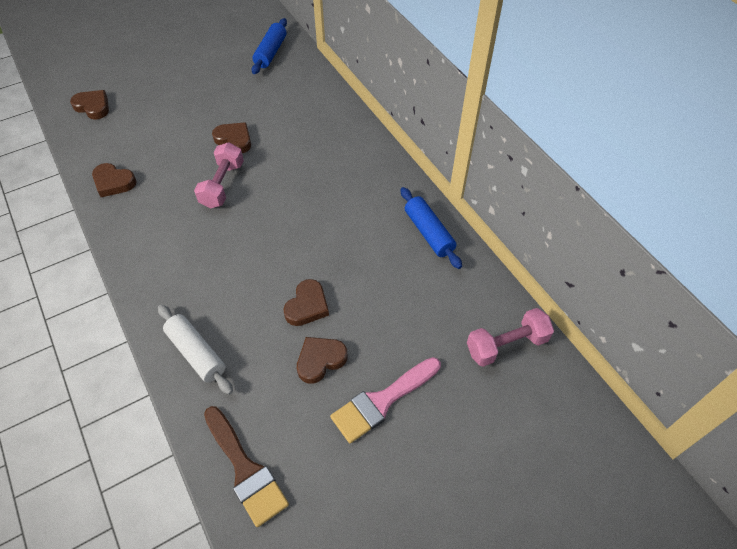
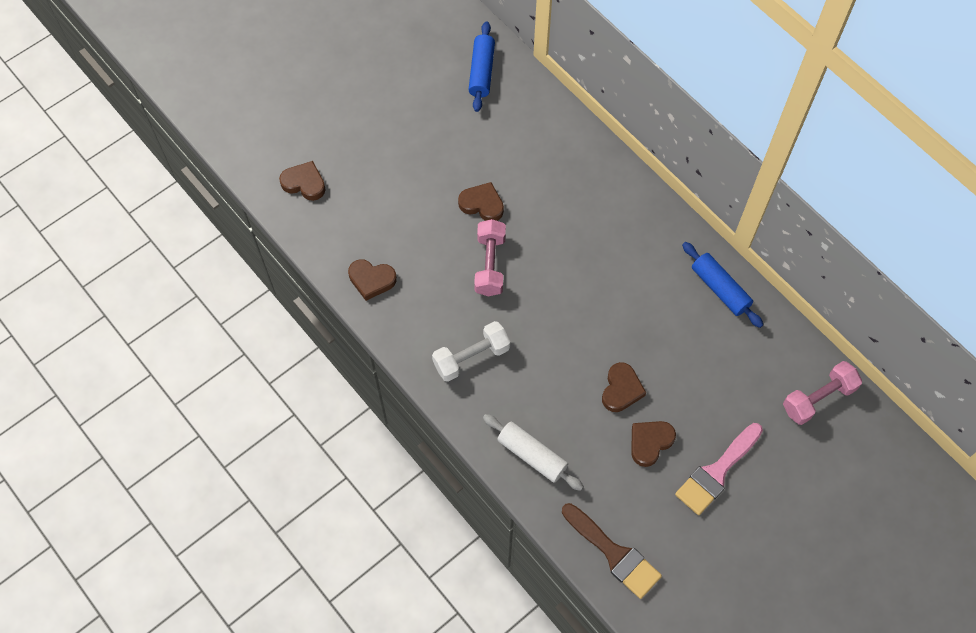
camera: 10 degrees left, 10 degrees up
(174, 256) = (471, 357): none -> white dumbbell

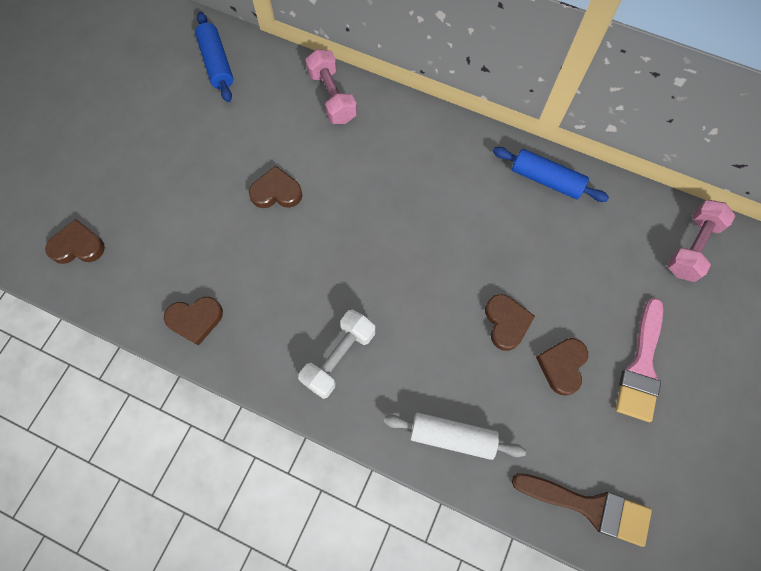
camera: 25 degrees left, 5 degrees up
(490, 265) = (313, 250): pink dumbbell -> pink dumbbell (332, 97)

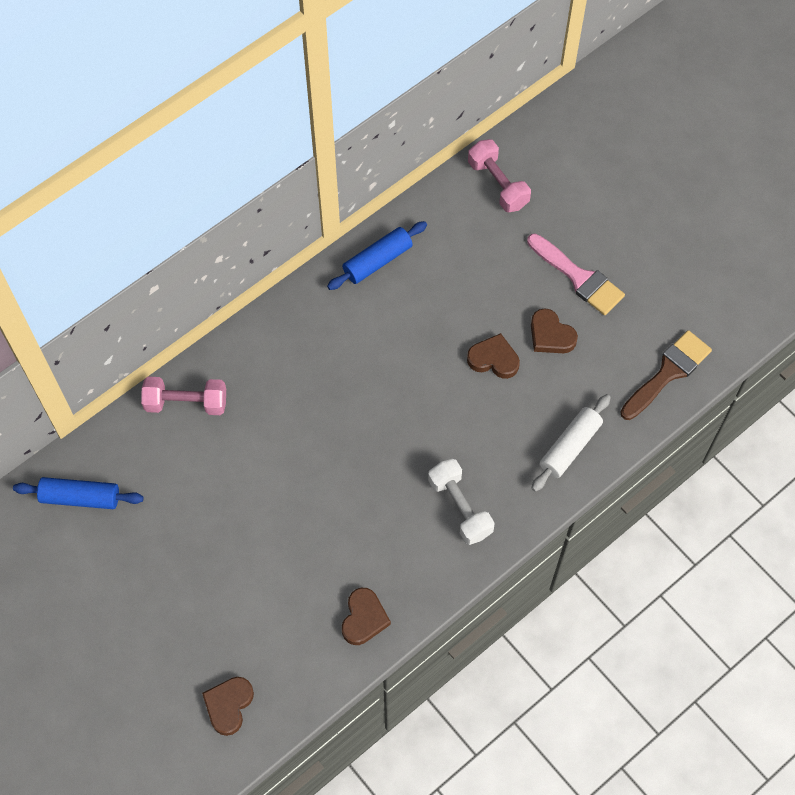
camera: 65 degrees left, 5 degrees down
(276, 192) = (267, 496): brown heart -> none

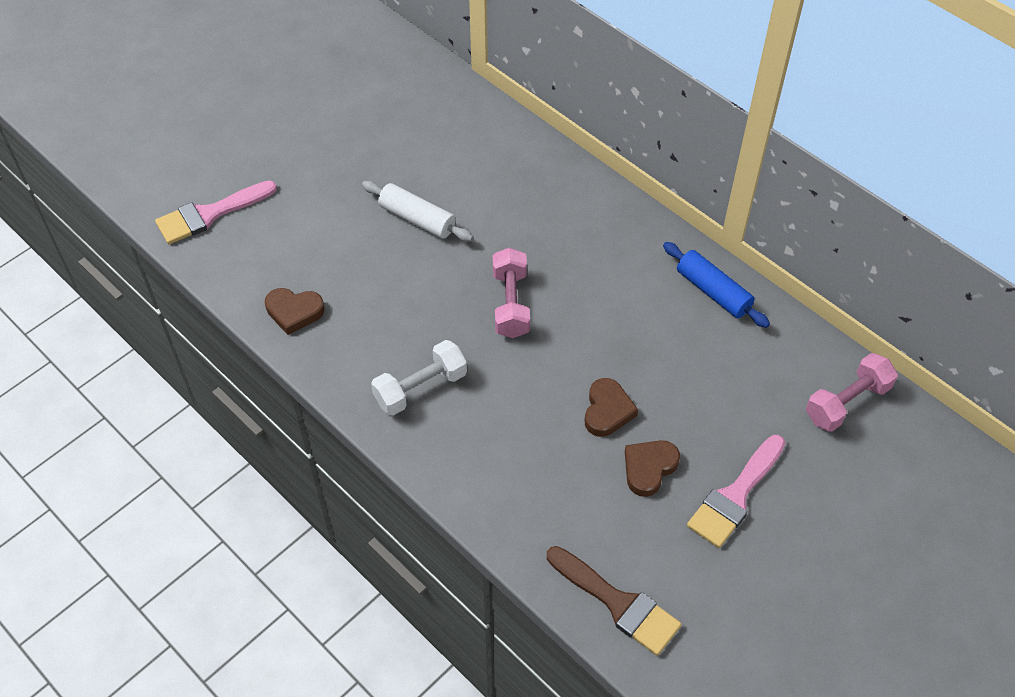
camera: 85 degrees right, 10 degrees down
(80, 497) = (413, 88): blue rolling pin -> none
(186, 403) = (518, 151): pink dumbbell -> pink dumbbell (510, 304)
(228, 705) = (210, 214): brown heart -> pink brush
(570, 447) = (504, 494): white rolling pin -> white rolling pin (417, 219)

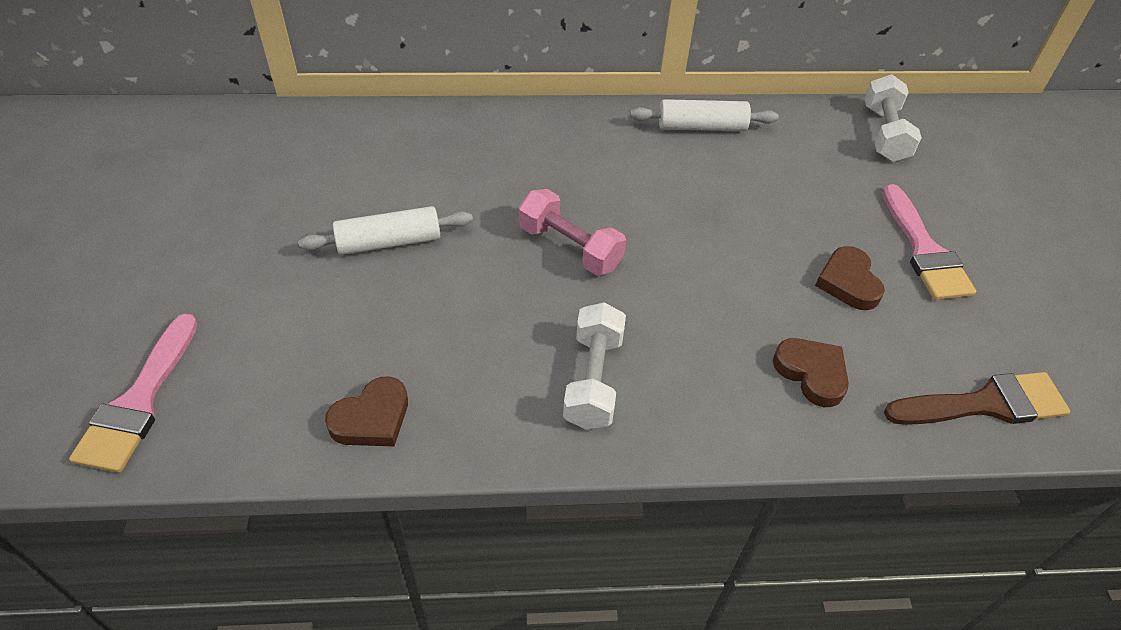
camera: 50 degrees left, 5 degrees down
(607, 410) = (759, 266): brown heart -> brown heart (811, 373)
(713, 292) = (701, 127): blue rolling pin -> white rolling pin
(847, 402) = (884, 134): pink dumbbell -> white dumbbell

